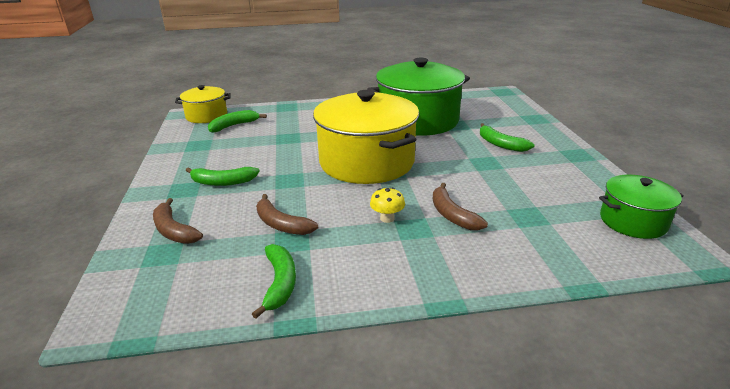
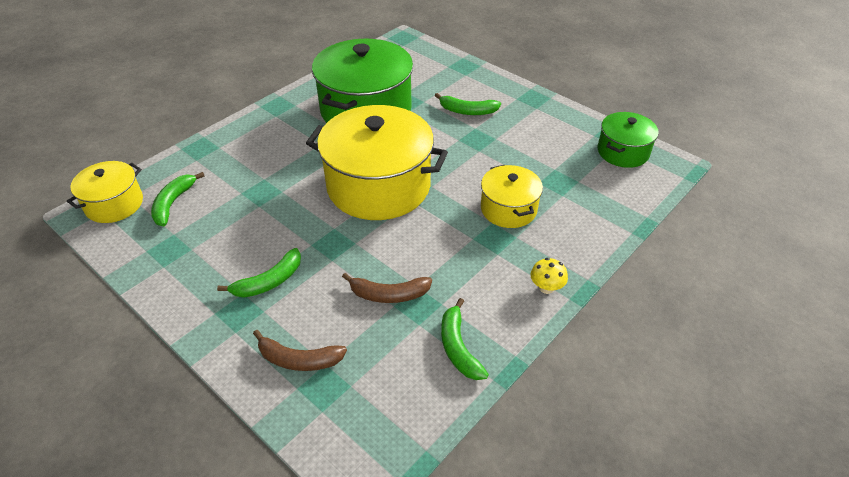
camera: 40 degrees left, 15 degrees up
(280, 283) = (458, 347): green banana -> green banana turned 150 degrees counterclockwise
(387, 218) = (466, 239): yellow mushroom -> yellow mushroom (546, 288)
(452, 215) = (508, 209): brown banana -> yellow pot

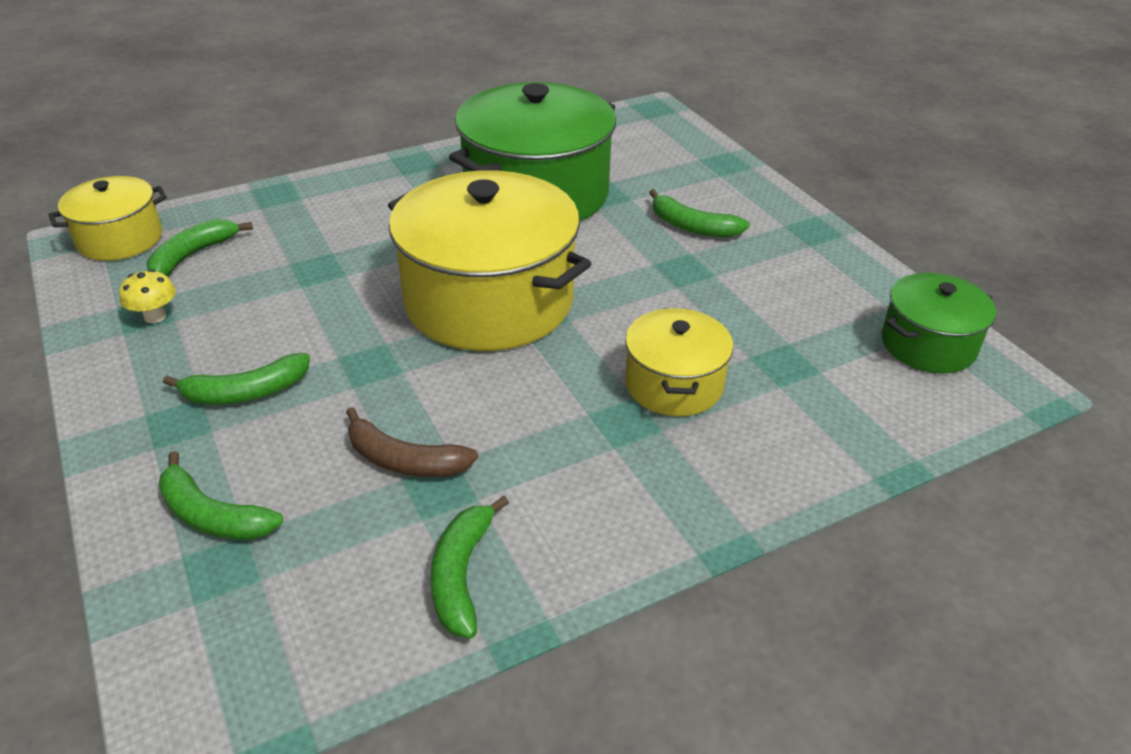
camera: 20 degrees right, 5 degrees down
(299, 359) = (213, 515): brown banana -> green banana
(546, 288) = (666, 524): yellow mushroom -> yellow mushroom (155, 316)

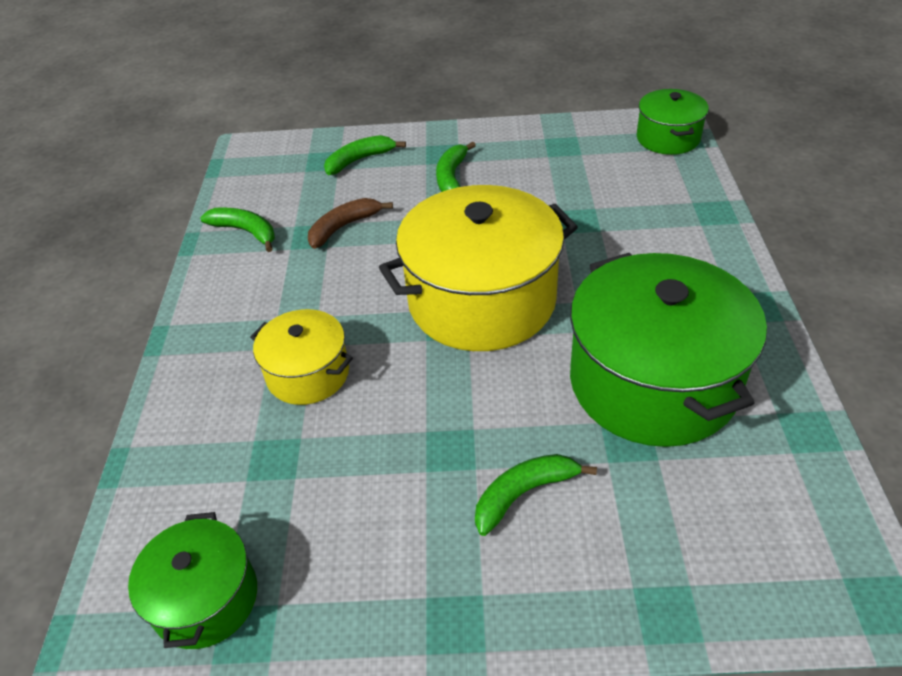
camera: 120 degrees right, 5 degrees up
(120, 239) = (668, 138): yellow pot -> green pot
(155, 316) = (556, 149): yellow mushroom -> none
(192, 256) = (628, 166): green banana -> none

